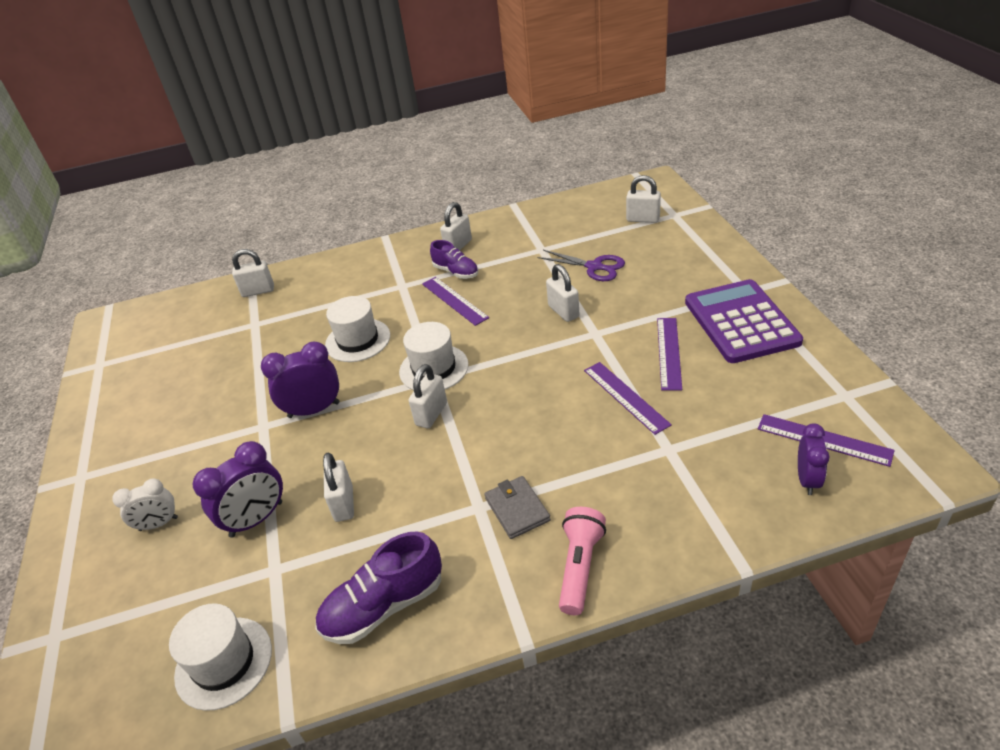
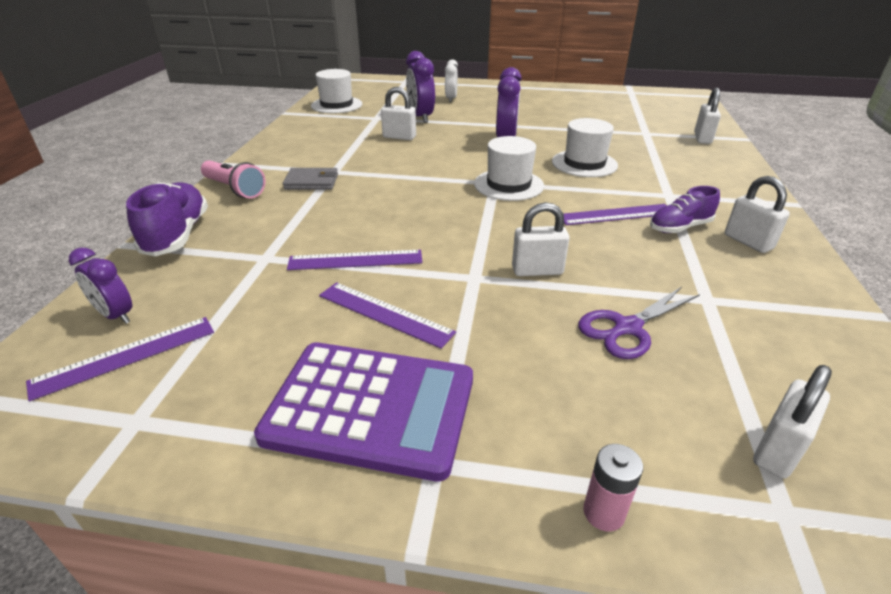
camera: 110 degrees right, 5 degrees down
(384, 606) = (308, 136): purple shoe -> purple shoe (177, 235)
(431, 414) = (450, 174): white padlock -> none
(720, 247) = (603, 513): none -> pink battery

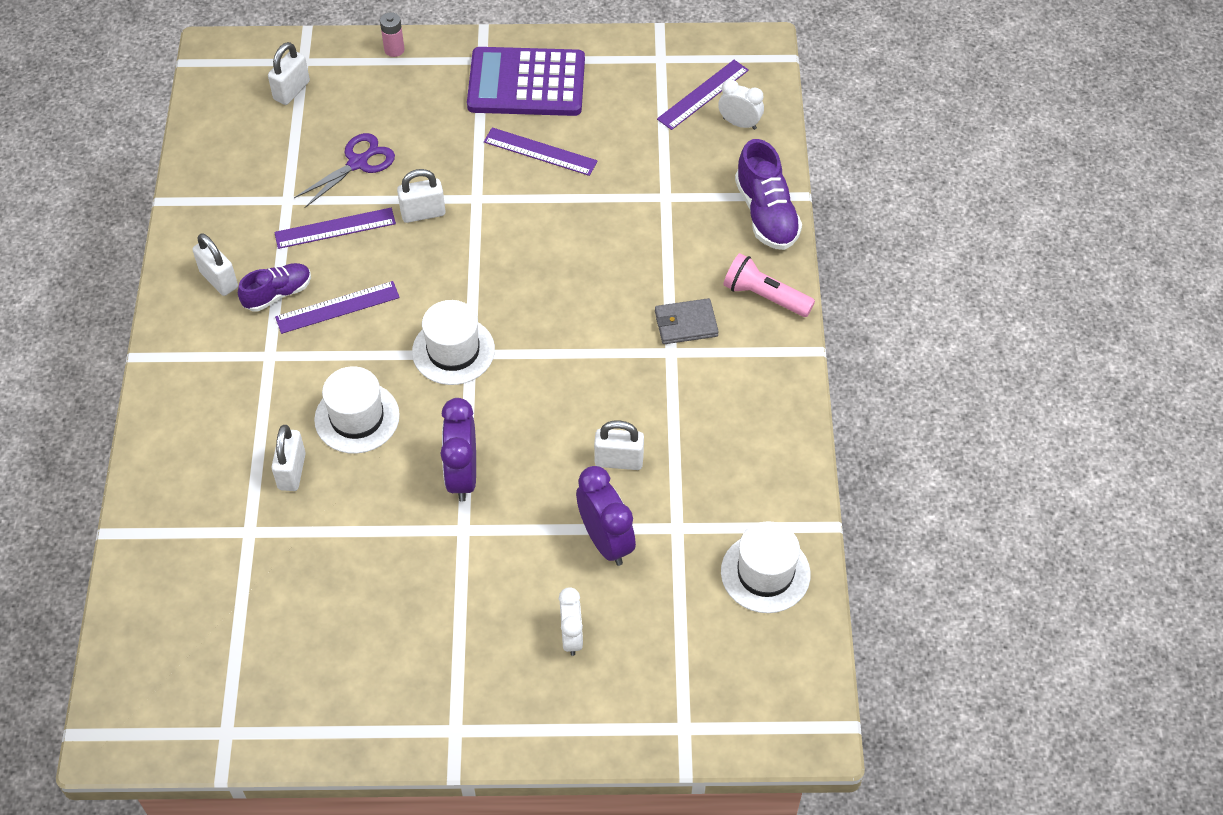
camera: 170 degrees right, 20 degrees up
(116, 315) = (739, 123): purple clock -> white clock
(355, 260) = (584, 204): purple ruler -> purple ruler (335, 228)
(702, 138) = (169, 524): white padlock -> white padlock (292, 471)

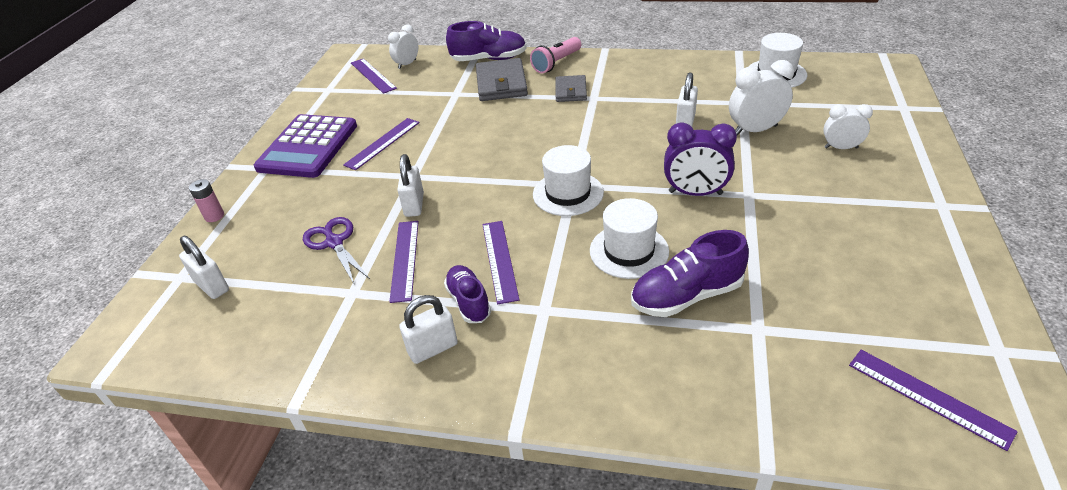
camera: 75 degrees left, 15 degrees down
(170, 661) = (928, 397): none -> purple ruler
(292, 471) = (686, 296): white padlock -> purple shoe
(606, 541) = (755, 130): purple clock -> white clock
(697, 242) = (501, 83): none -> grey wallet

